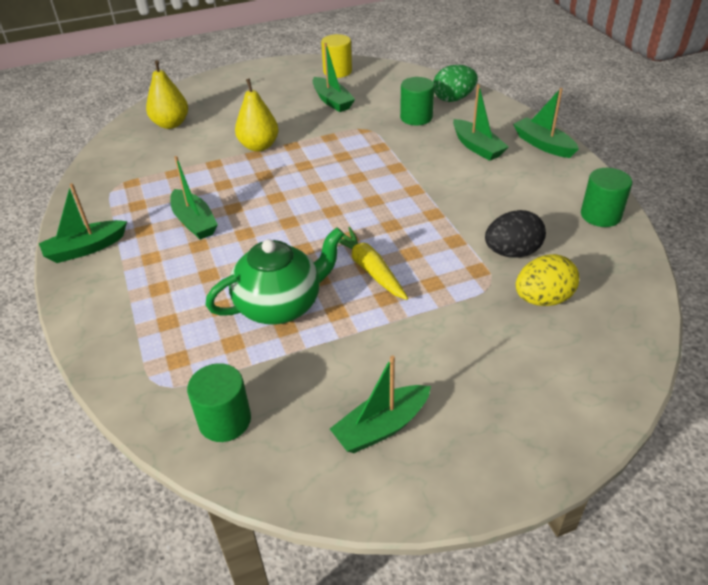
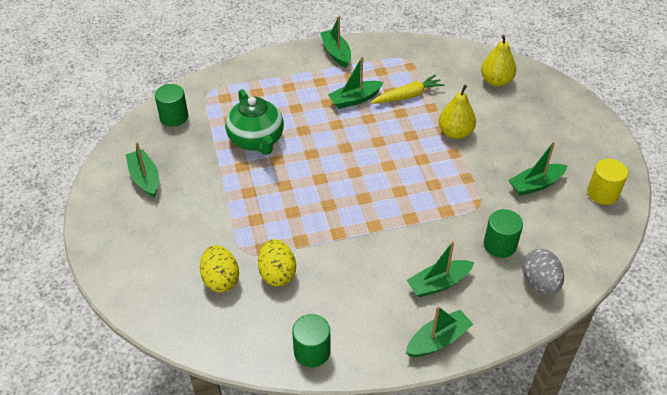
camera: 95 degrees right, 5 degrees up
(369, 269) = (280, 187): yellow carrot -> yellow carrot (407, 96)
(453, 99) = (539, 283): green egg -> grey egg
(512, 252) = (277, 274): black egg -> yellow egg

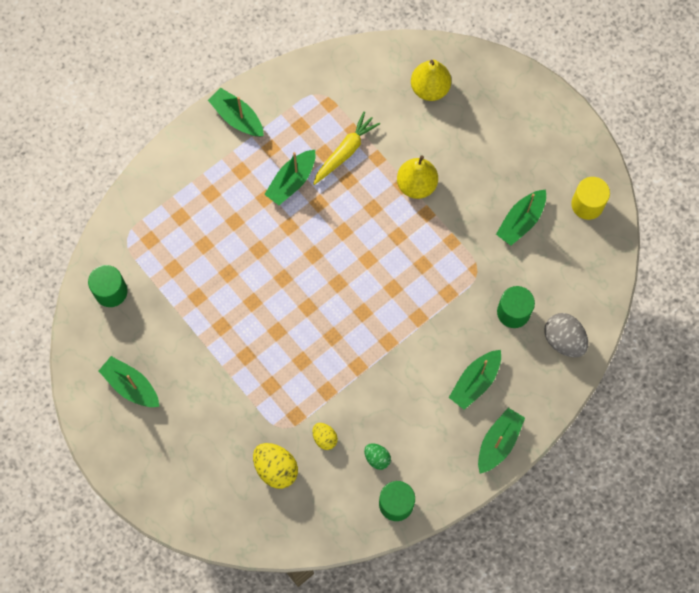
camera: 25 degrees left, 25 degrees up
(256, 140) = (217, 285): green teapot -> none
(277, 274) = (324, 438): yellow egg -> yellow egg, size x0.58
(315, 307) = (377, 458): none -> green egg

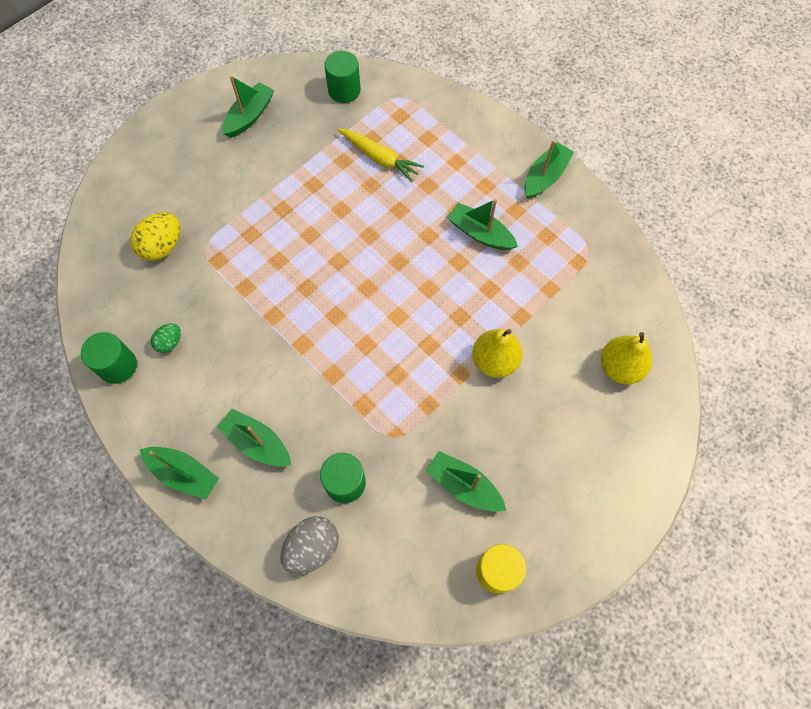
camera: 85 degrees right, 5 degrees down
(324, 438) = (193, 289): yellow egg -> none
(345, 151) = (523, 283): yellow carrot -> yellow carrot (380, 158)

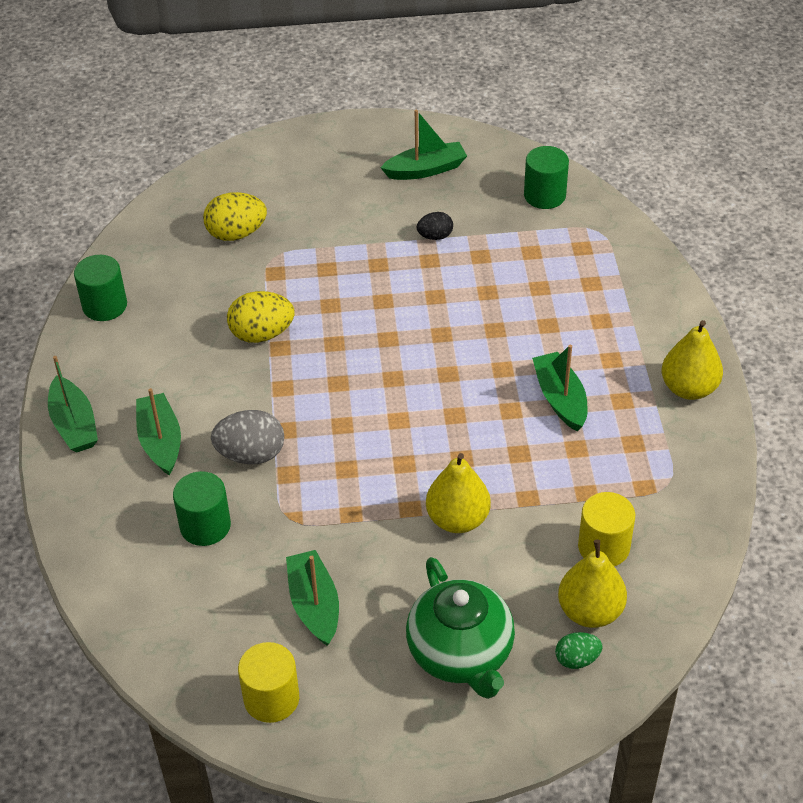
camera: 40 degrees right, 20 degrees down
(170, 342) = (166, 314): green egg -> green egg (577, 659)
(252, 313) = (262, 334): none -> yellow egg
(301, 164) = (435, 236): none -> black egg
(312, 547) = (123, 557): grey egg -> grey egg (251, 454)
(380, 158) = (521, 274): yellow carrot -> none
(545, 177) = (688, 388): green boat -> yellow pear
(576, 451) = (461, 654): none -> green teapot
(590, 319) = (603, 547): none -> yellow cylinder

